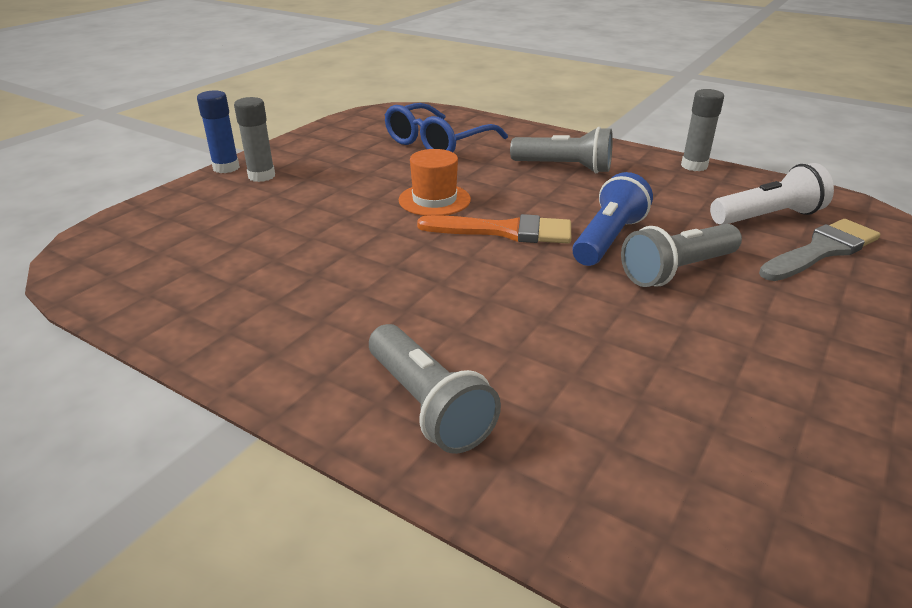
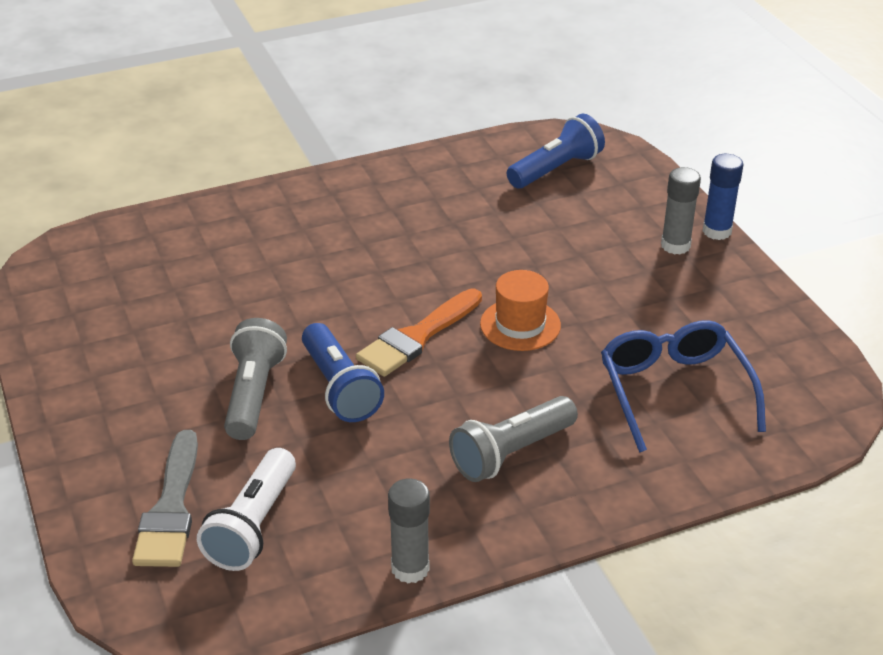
camera: 125 degrees right, 5 degrees up
(161, 253) = (556, 169): none -> blue flashlight
(428, 405) = (264, 217): grey flashlight -> none

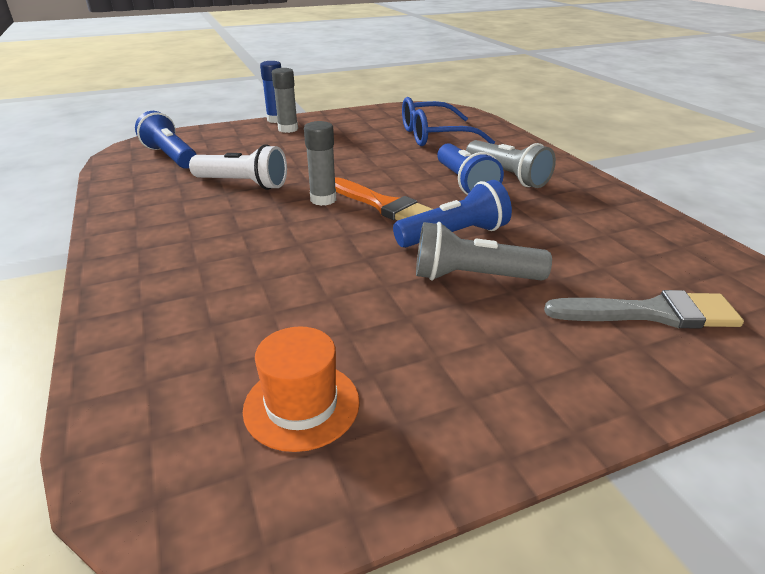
camera: 90 degrees left, 5 degrees down
(253, 526) = (641, 267): white flashlight -> white flashlight (243, 184)
(410, 568) = (635, 206): grey glue stick -> grey glue stick (323, 199)
(483, 408) = (464, 183): none -> blue flashlight
(520, 325) = (369, 171): orange hat -> orange hat (301, 405)

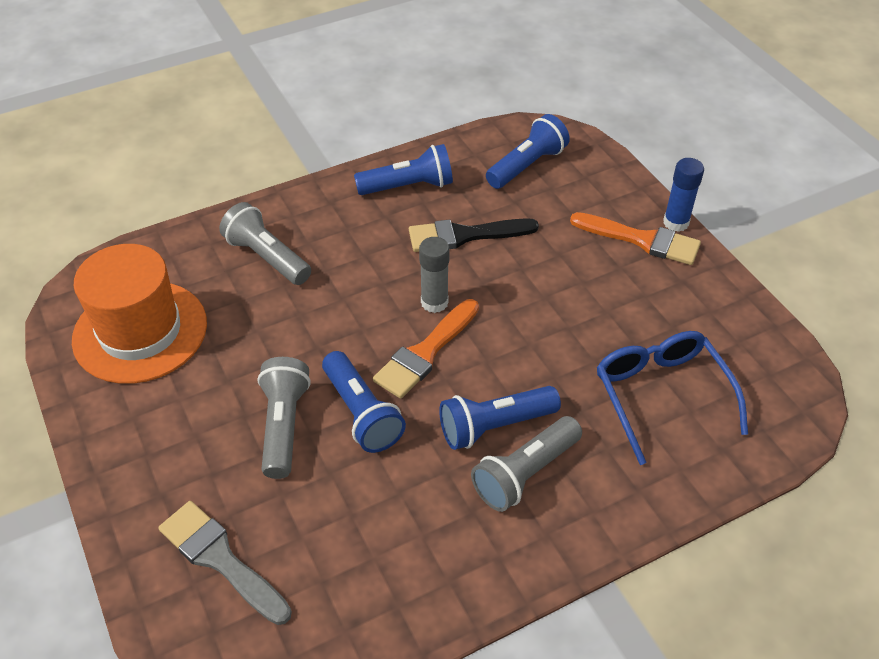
camera: 85 degrees right, 15 degrees up
(151, 205) = (408, 186): none -> blue flashlight
(205, 292) = (267, 257): none -> grey flashlight
(243, 184) = (465, 235): white flashlight -> black brush
(288, 129) = (642, 240): grey glue stick -> orange brush
(301, 405) = (140, 331): orange hat -> orange hat, size x1.83
(651, 313) = (220, 559): grey brush -> grey brush turned 135 degrees clockwise

